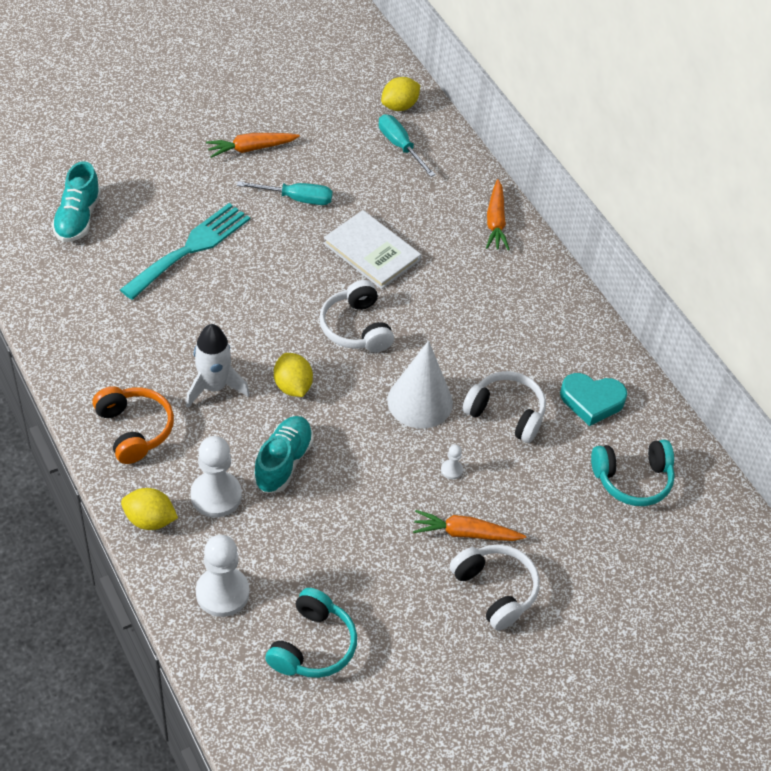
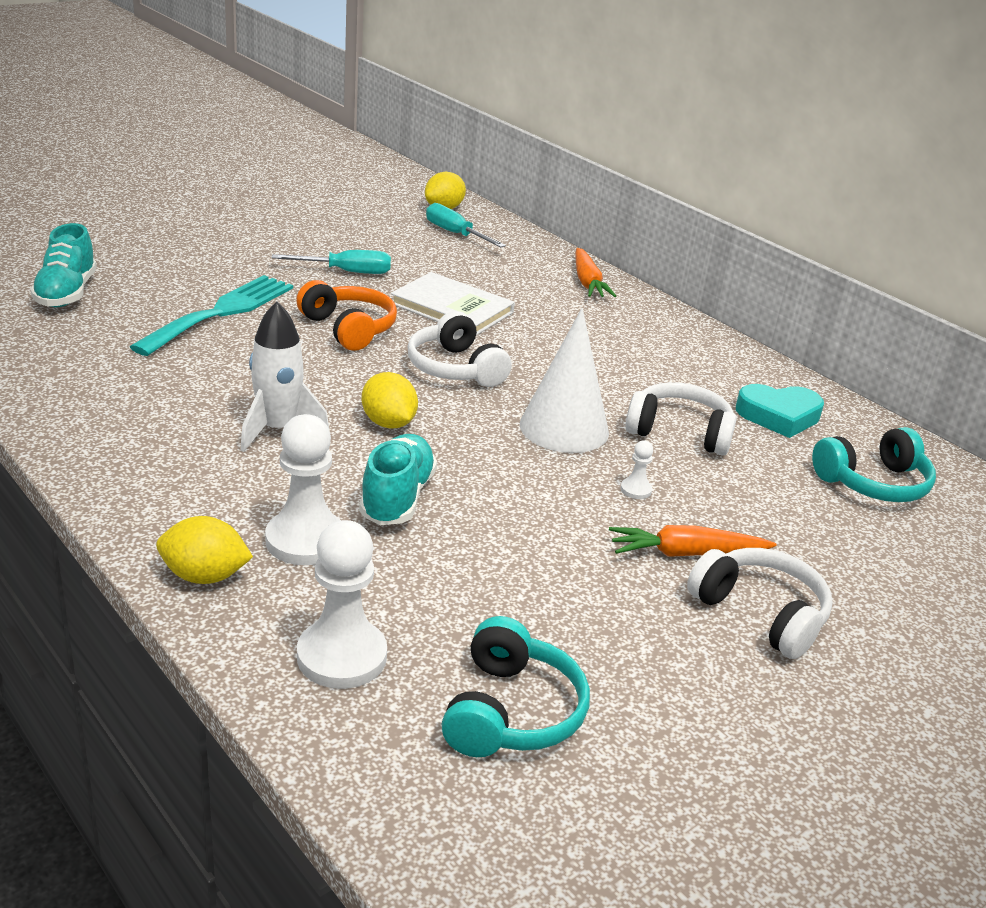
camera: 10 degrees left, 20 degrees down
(134, 430) = (166, 478): orange headphones -> orange headphones (349, 329)
(251, 148) = (281, 238): orange carrot -> none

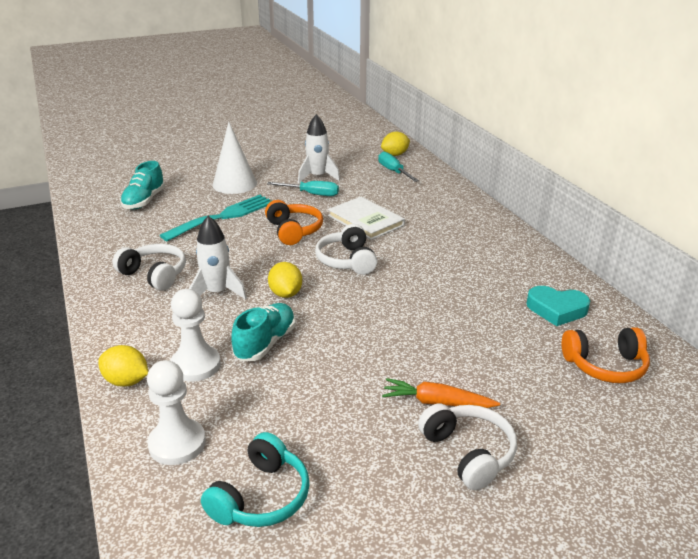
camera: 20 degrees right, 0 degrees up
(341, 245) = (317, 177): none -> white rocket
(564, 428) = (397, 306): white cone -> white cone (234, 184)
(587, 282) = (466, 207): orange carrot -> none
(635, 490) = (424, 353): white pawn -> none
(679, 432) = (477, 315): white headphones -> white headphones (154, 275)
(873, 483) = (605, 366): turquoise headphones -> orange headphones

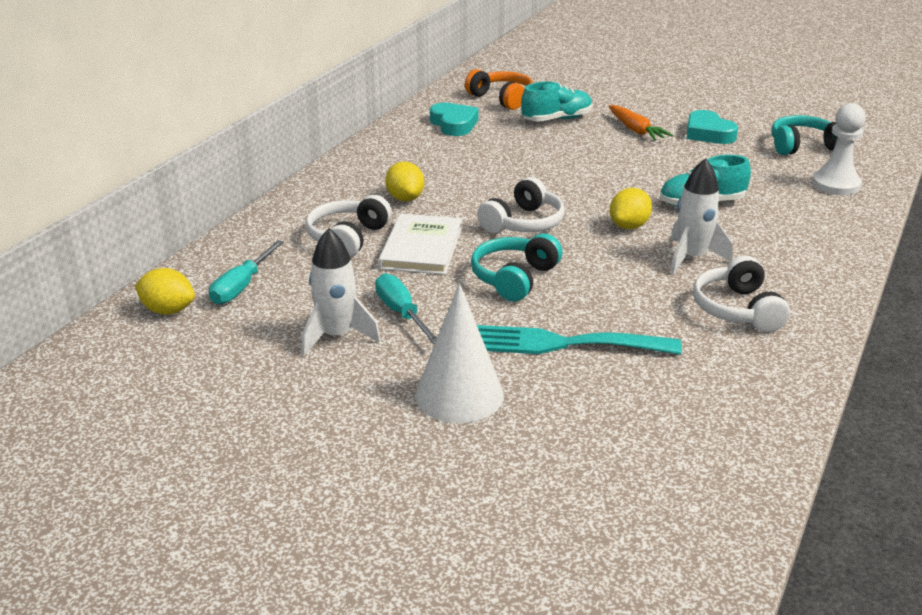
camera: 130 degrees left, 0 degrees up
(126, 381) = (847, 232): yellow lemon -> yellow lemon (405, 198)
(144, 201) = (633, 443): turquoise shoe -> turquoise shoe (557, 119)
(195, 365) = (777, 216): white pawn -> none
(294, 231) = (514, 278): orange headphones -> turquoise headphones
(374, 447) = (708, 133): none -> turquoise heart
(468, 453) = (658, 112): white headphones -> white headphones (348, 238)

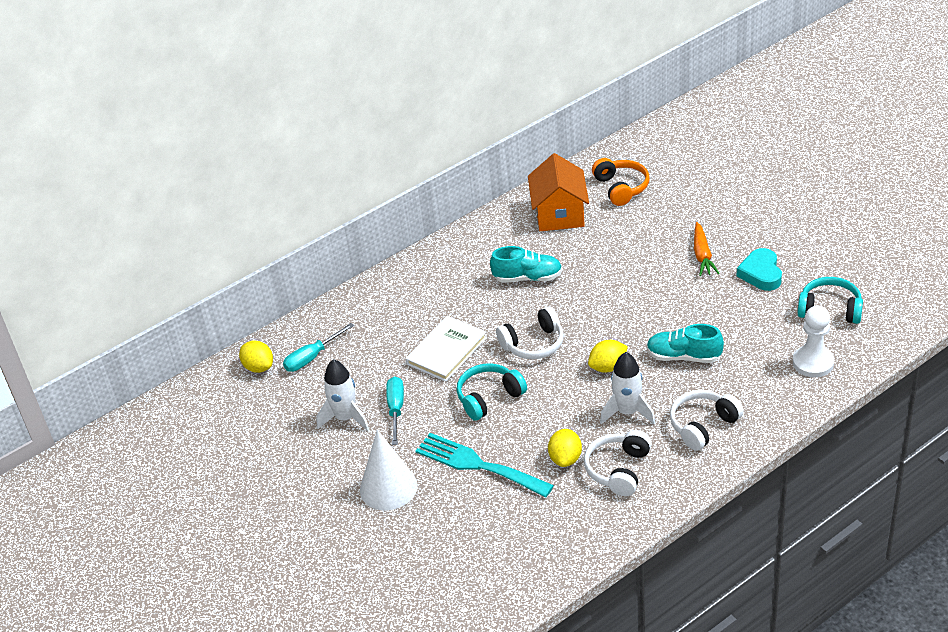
camera: 30 degrees right, 10 degrees up
(348, 238) = (404, 327): white headphones -> white headphones (703, 425)
(405, 198) = (467, 295): yellow lemon -> yellow lemon (565, 458)
(454, 124) = (559, 214): turquoise heart -> orange house
(557, 119) = (647, 226): turquoise shoe -> turquoise shoe (527, 278)

